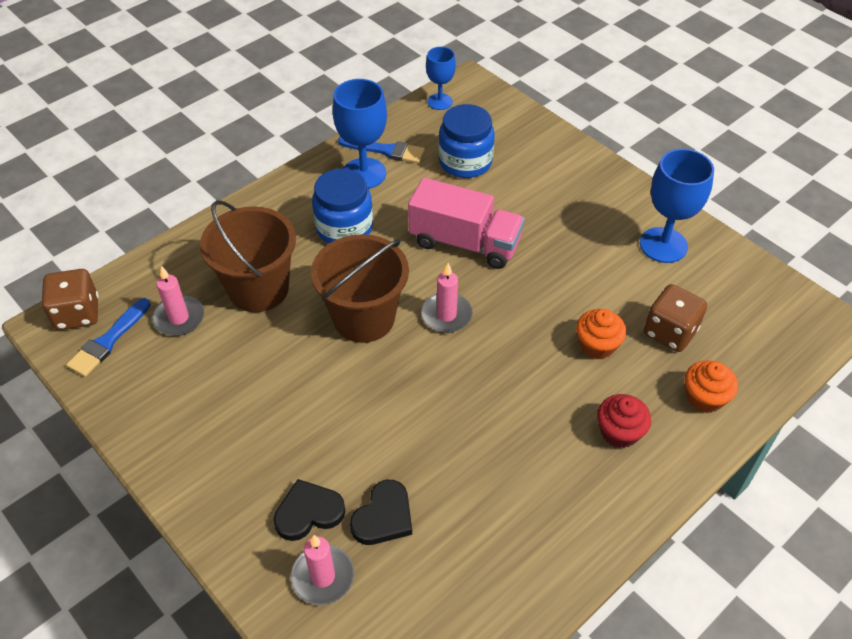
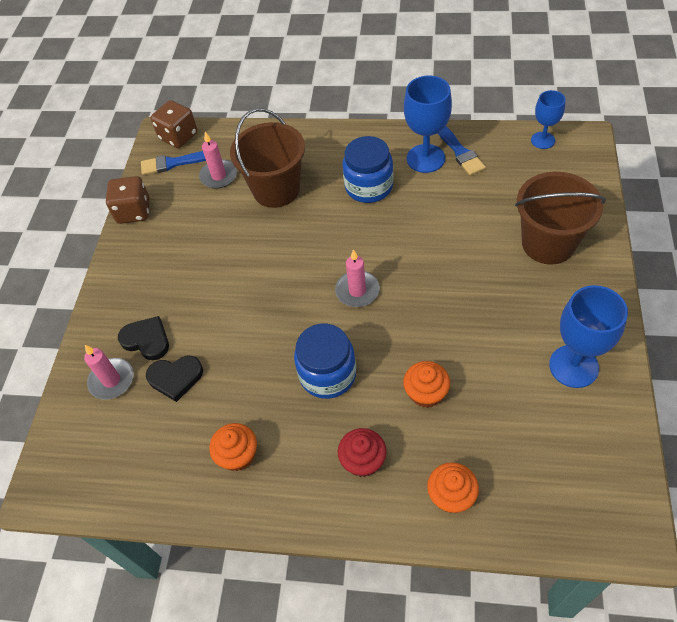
camera: 55 degrees right, 5 degrees up
(364, 318) = (309, 253): brown bucket -> brown bucket (548, 243)
(464, 243) = (430, 253): pink truck -> none
(465, 162) = (504, 196): blue jar -> blue jar (327, 374)
(524, 521) = (238, 455): none -> orange cupcake
(670, 332) = (490, 430): brown dice -> brown dice (134, 212)

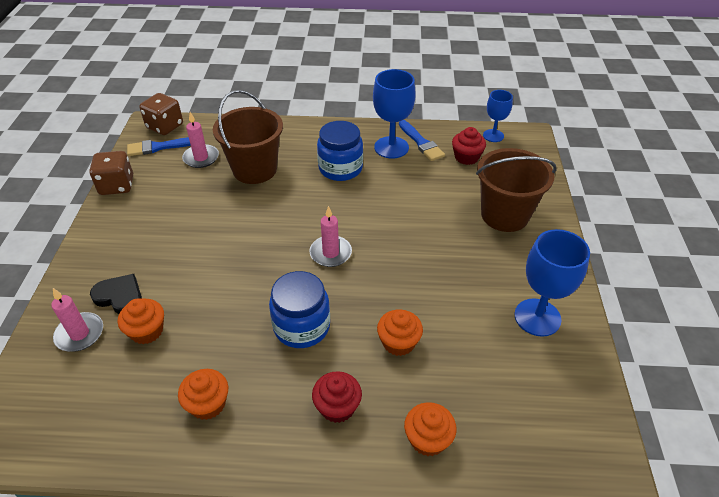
camera: 10 degrees left, 10 degrees down
(175, 378) = (147, 331): black heart -> orange cupcake
(510, 170) = (466, 157): none -> red cupcake

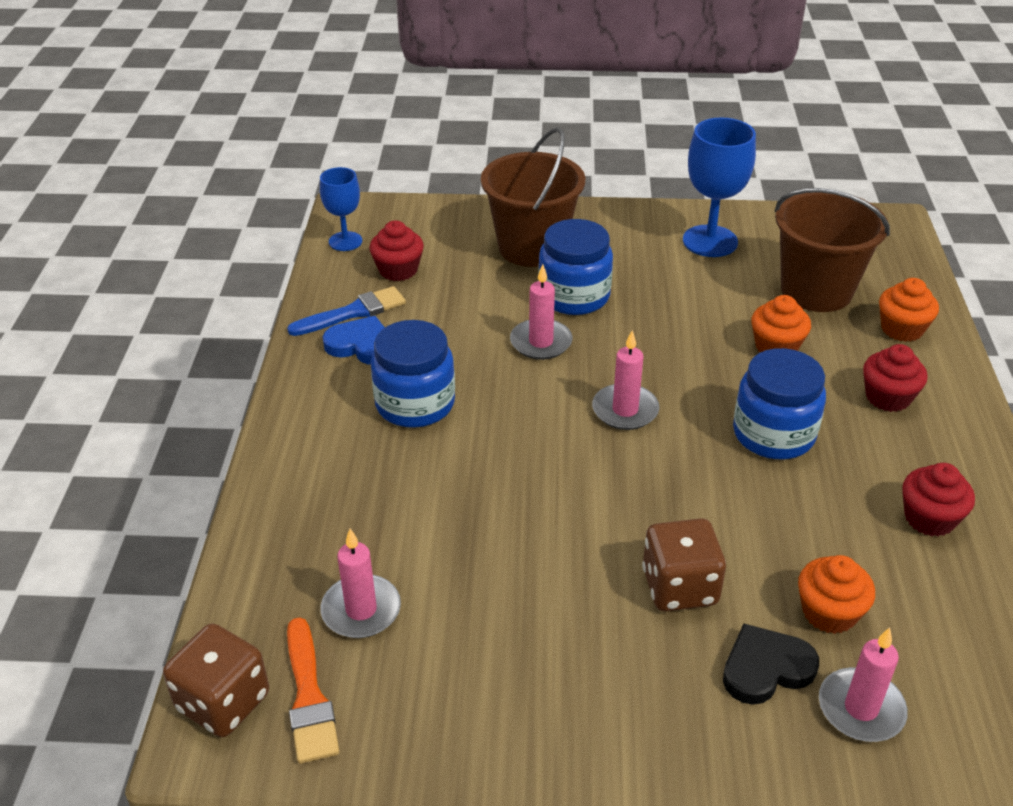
camera: 90 degrees left, 5 degrees down
(117, 186) = (449, 752): brown dice -> brown dice (679, 587)
(120, 296) = (766, 668): black heart -> black heart turned 45 degrees clockwise
(159, 147) = (309, 697): blue brush -> orange brush
(208, 404) = (929, 518): orange cupcake -> red cupcake
(255, 169) = (409, 518): brown bucket -> brown bucket (816, 291)
(391, 147) = (361, 345): blue goblet -> blue heart
(397, 217) = (541, 342): none -> pink candle
(449, 234) = (574, 296): none -> blue jar

